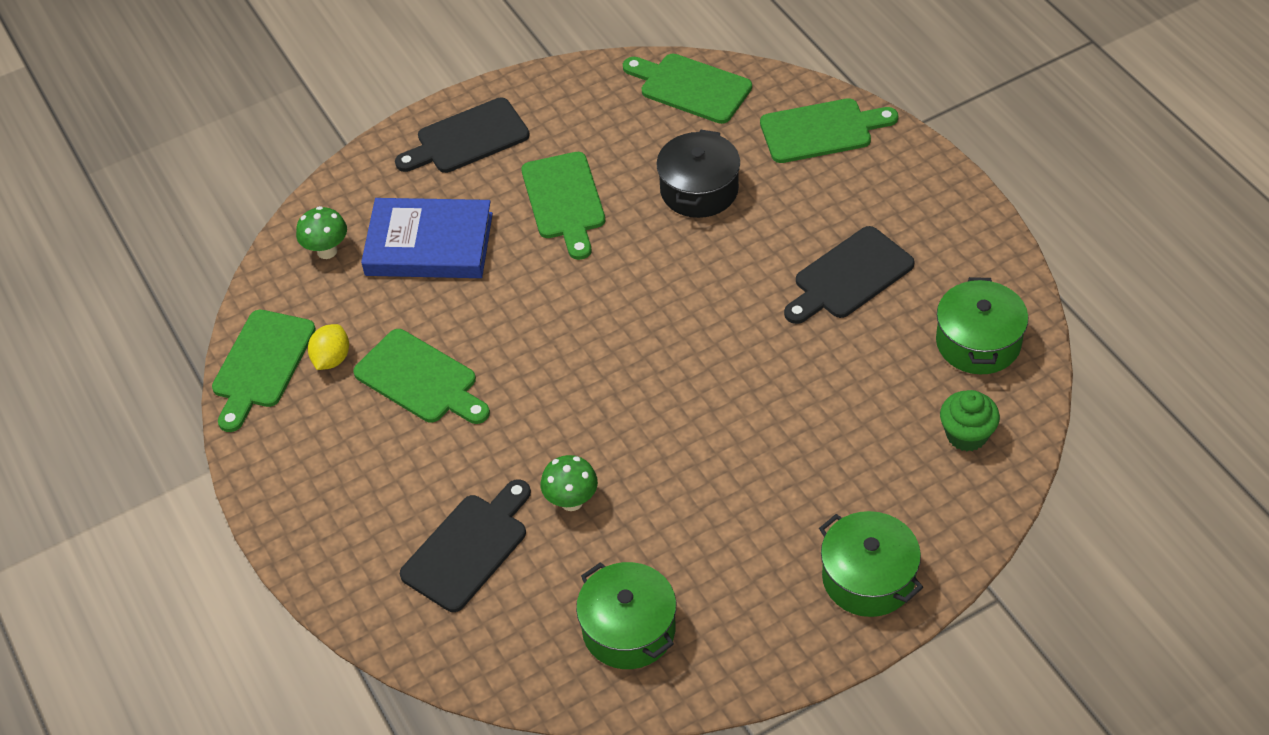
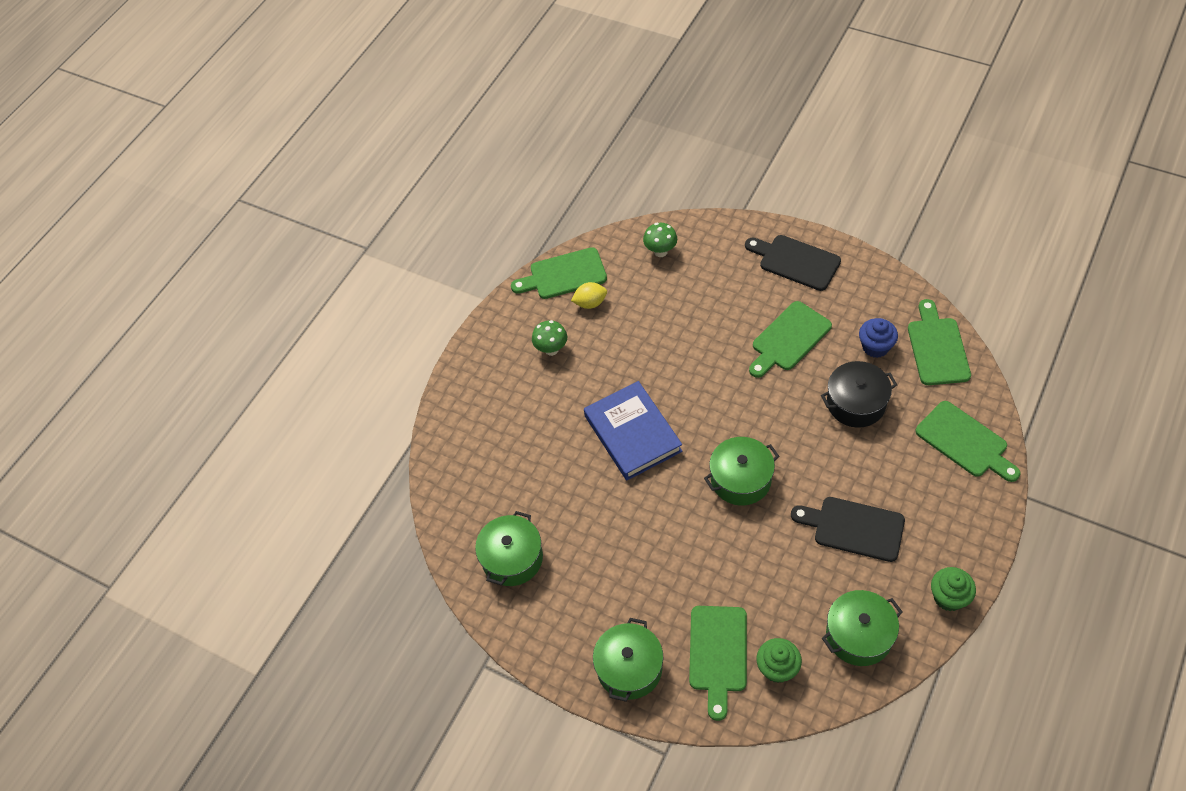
camera: 60 degrees right, 5 degrees up
(420, 379) = (606, 352): green cutting board -> green cutting board (718, 654)
(429, 244) = (702, 295): blue book -> blue book (632, 433)
(468, 548) = (513, 447): black cutting board -> none
(571, 501) = (577, 477): green mushroom -> green mushroom (551, 349)
(643, 135) = (875, 347): none -> blue cupcake
(708, 342) = (740, 479): none -> green pot
(988, 244) = (948, 597): none -> green cupcake

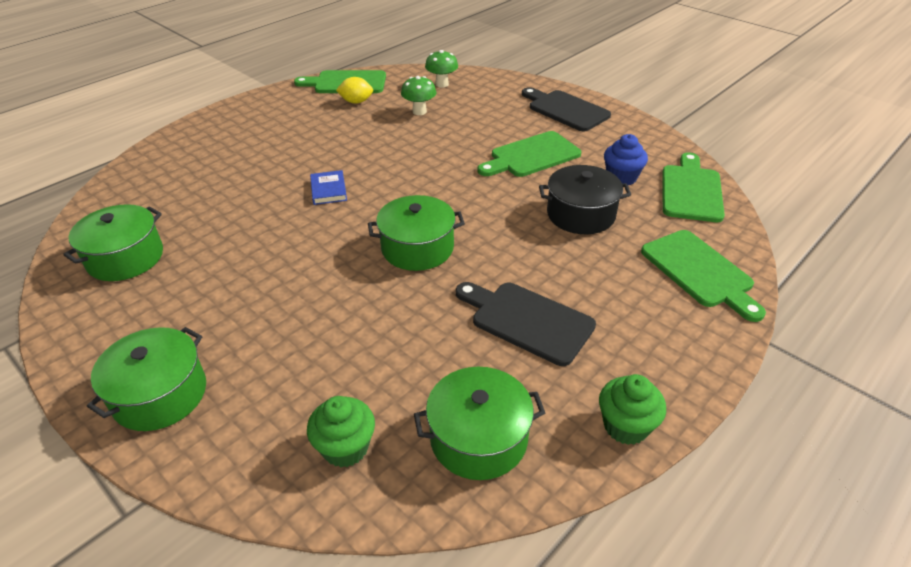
camera: 10 degrees right, 15 degrees down
(551, 349) = (298, 122): green mushroom -> green mushroom (419, 111)
(632, 433) = (328, 190): blue book -> blue book, size x0.46
(718, 654) = (279, 409): green cutting board -> none

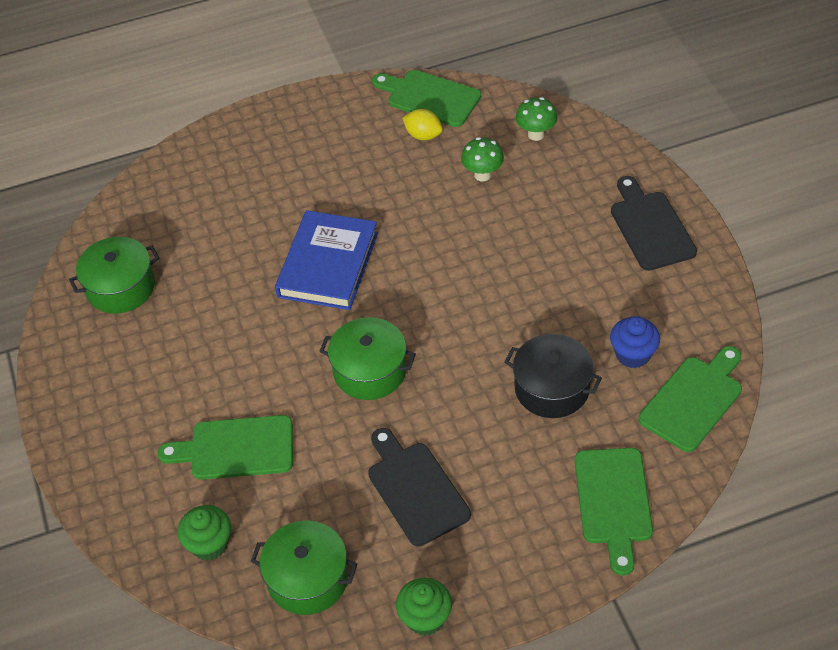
camera: 30 degrees right, 10 degrees up
(160, 394) = (101, 442): green pot -> none
(328, 190) = (328, 265): blue book -> blue book, size x2.17
(531, 156) = (559, 288): green cutting board -> green cutting board (236, 448)

